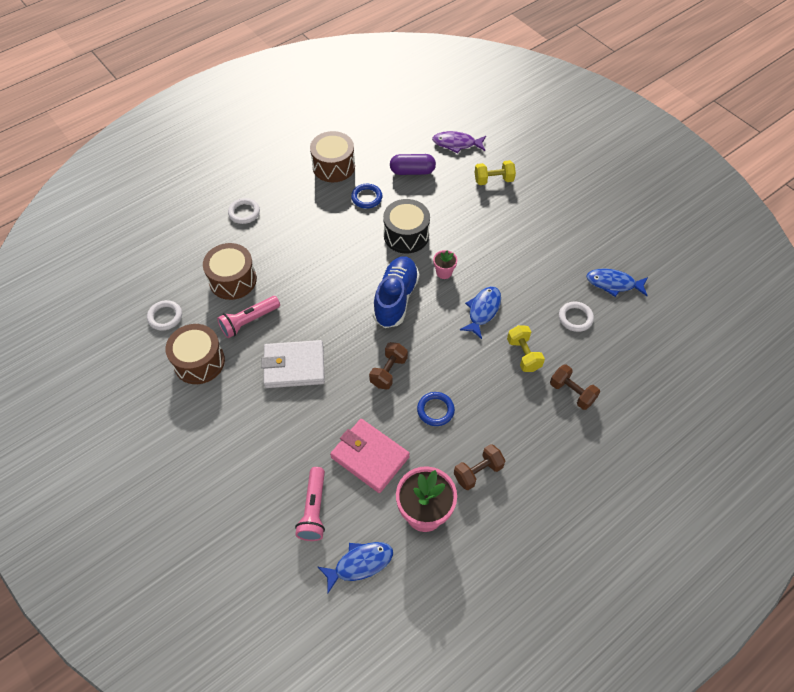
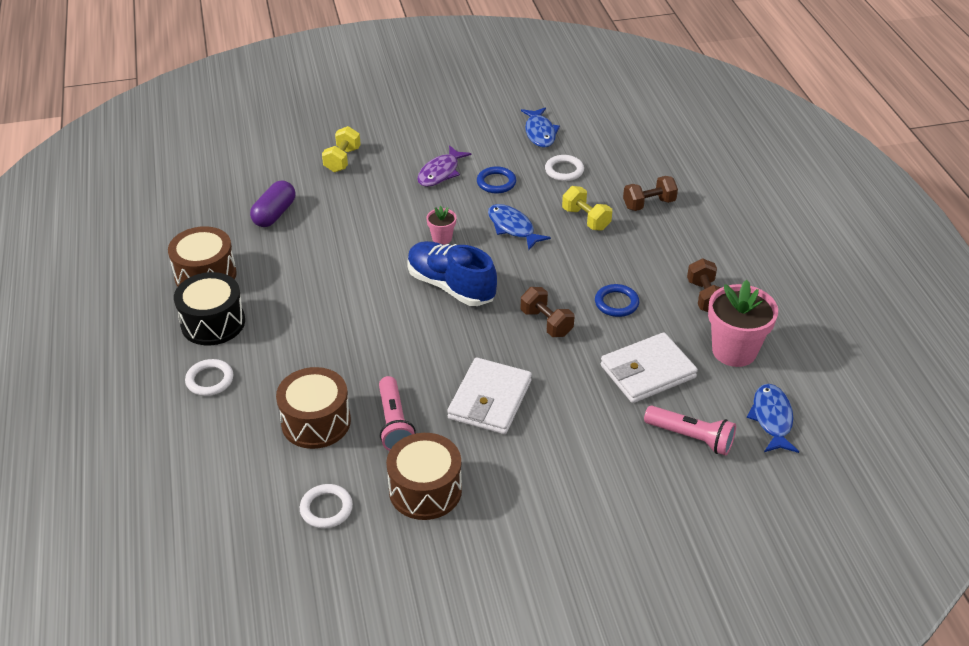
camera: 65 degrees left, 15 degrees down
(366, 198) = (282, 263): blue ring -> blue ring (496, 182)
(370, 457) = (647, 372): pink wallet -> white wallet
(406, 235) = (366, 249): black drum -> black drum (213, 323)
(456, 144) = (264, 167): purple fish -> purple fish (440, 172)
(523, 355) = (586, 219): yellow dumbbell -> yellow dumbbell turned 45 degrees clockwise
(613, 284) = (540, 133): blue fish -> blue fish turned 45 degrees counterclockwise

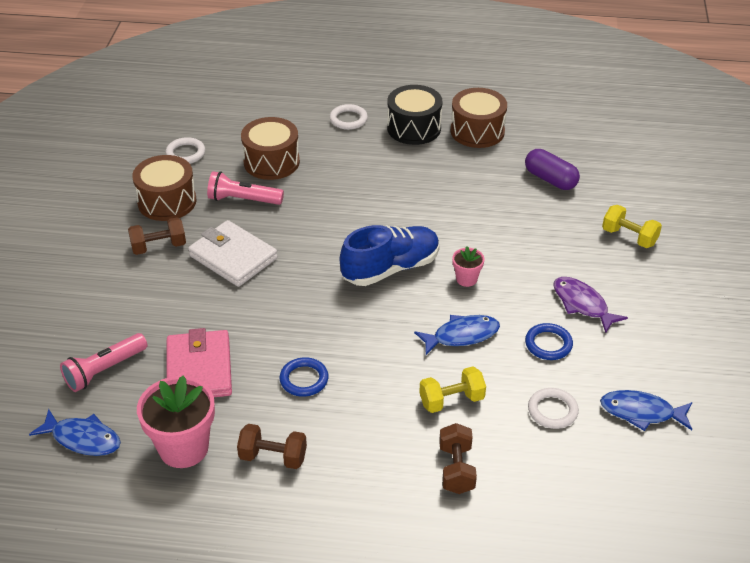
camera: 110 degrees right, 0 degrees up
(546, 323) = (305, 319): brown dumbbell -> brown dumbbell (159, 247)
(647, 372) = (199, 369): white wallet -> pink wallet

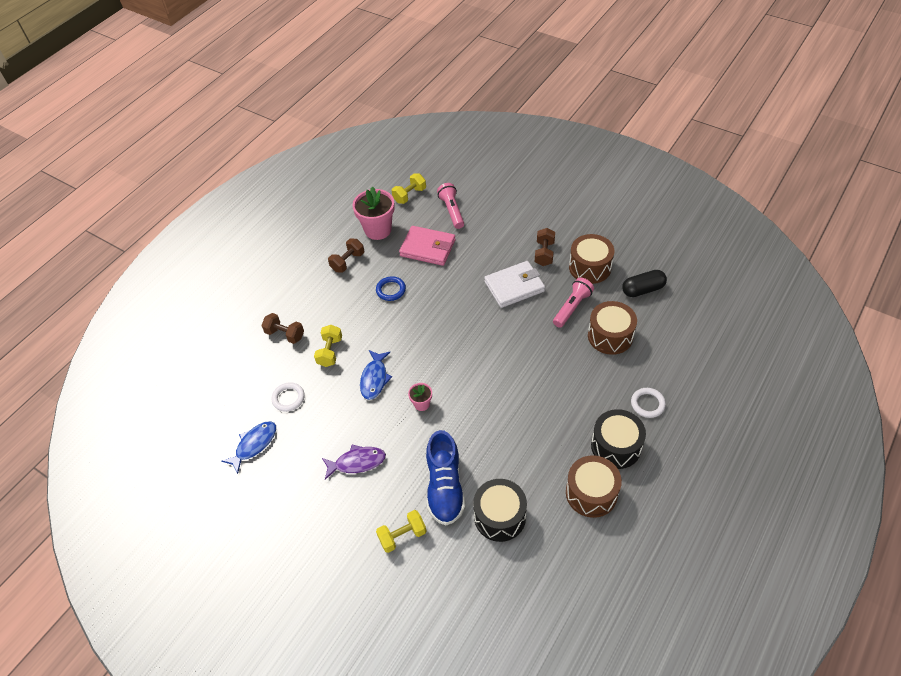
camera: 120 degrees right, 10 degrees up
(83, 439) = (409, 195): blue fish -> yellow dumbbell
(185, 153) = (643, 289): white ring -> black capsule
(391, 268) = (457, 365): blue shoe -> blue shoe (445, 487)
(548, 344) = (337, 423): blue ring -> none
(550, 179) = (499, 516): purple capsule -> black drum

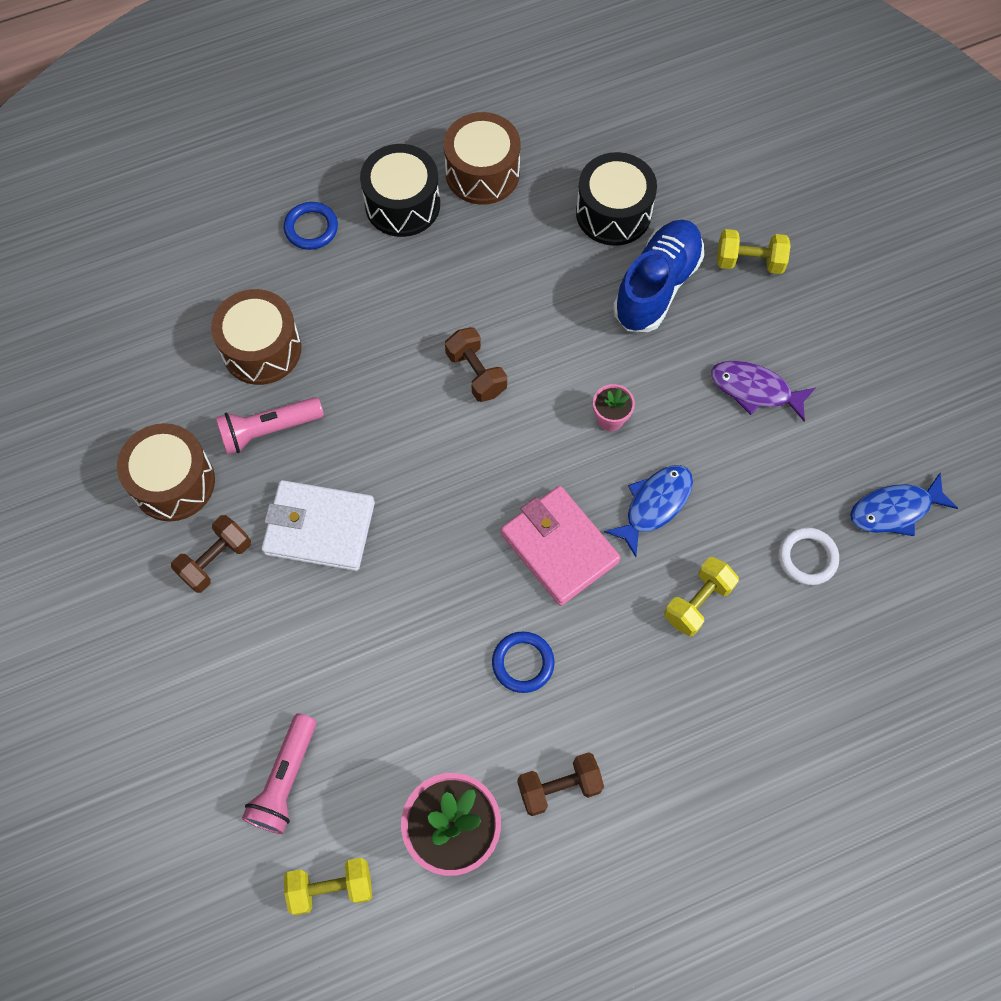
camera: 150 degrees left, 15 degrees up
(285, 334) = (757, 691): brown dumbbell -> brown dumbbell (476, 373)
(428, 248) = (395, 716): pink wallet -> pink wallet (559, 547)
(643, 289) = (140, 389): black capsule -> none
(647, 404) = (311, 228): white ring -> blue ring

